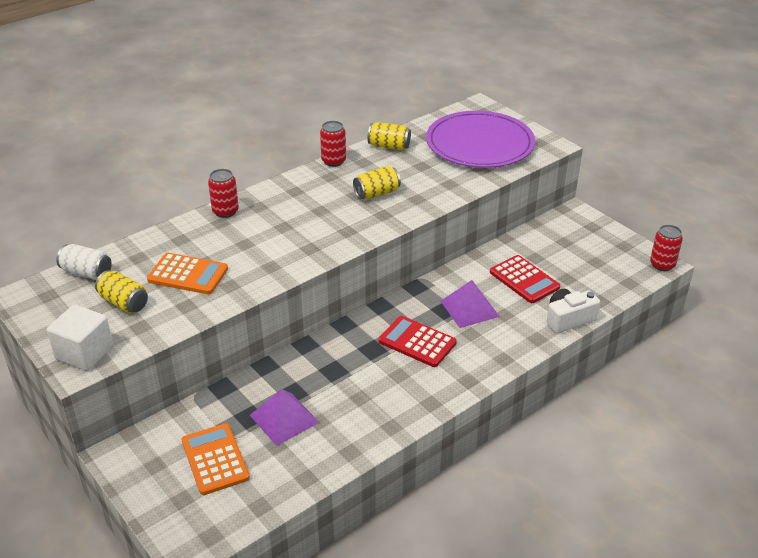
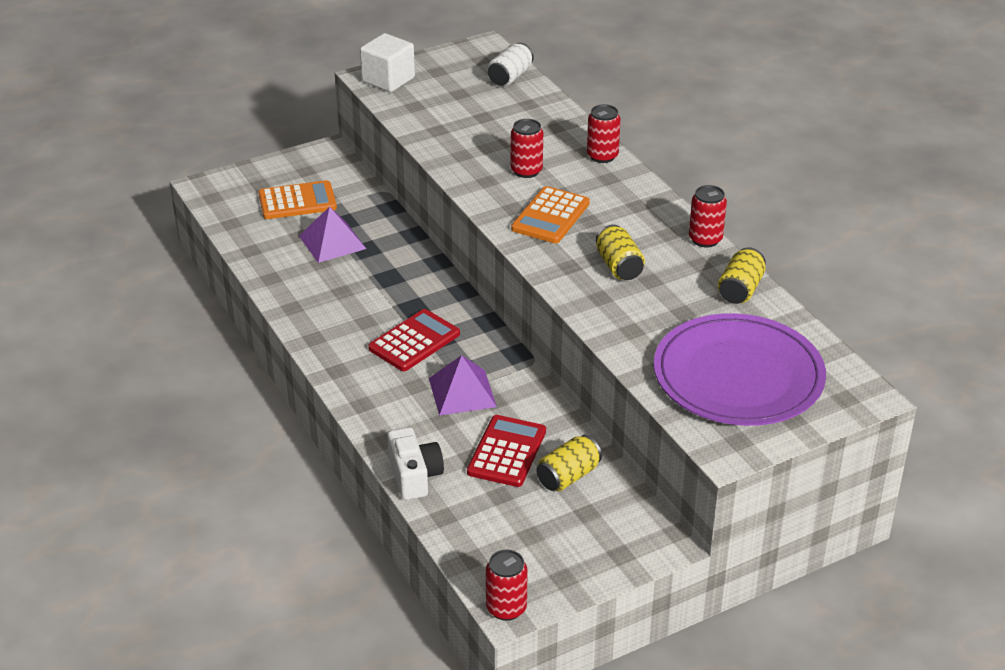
camera: 100 degrees right, 0 degrees up
(124, 303) = (454, 97): yellow can -> yellow can (568, 476)
(188, 274) = (488, 131): orange calculator -> orange calculator (550, 216)
(252, 247) = (526, 171): none -> red can
(524, 280) = (507, 452): red calculator -> red calculator turned 135 degrees clockwise

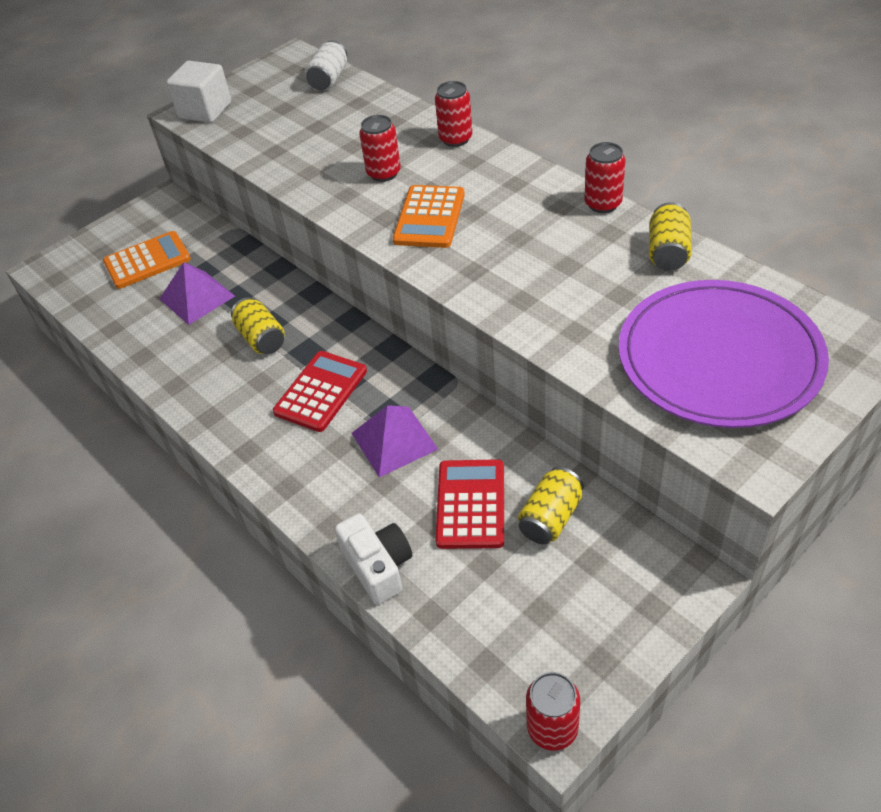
camera: 10 degrees left, 10 degrees up
(619, 266) = (527, 257): yellow can -> yellow can (261, 338)

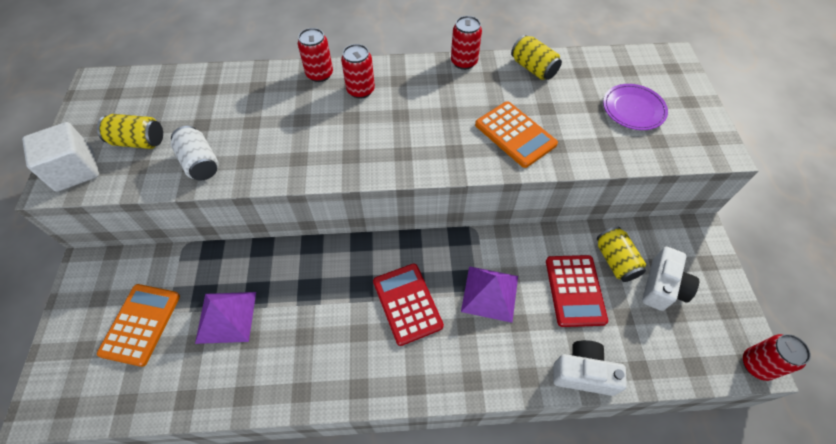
camera: 55 degrees left, 10 degrees up
(261, 338) = (318, 304): yellow can -> yellow can (139, 141)
(329, 79) = (159, 85): white can -> white can (200, 163)
(384, 173) = (304, 127): red can -> red can (360, 90)
(429, 217) = (379, 136): orange calculator -> orange calculator (515, 134)
(471, 504) = (574, 290): red calculator -> red calculator turned 135 degrees counterclockwise
(563, 579) = (662, 287): none -> white camera
(719, 358) = (633, 109): purple plate -> purple plate, size x0.48

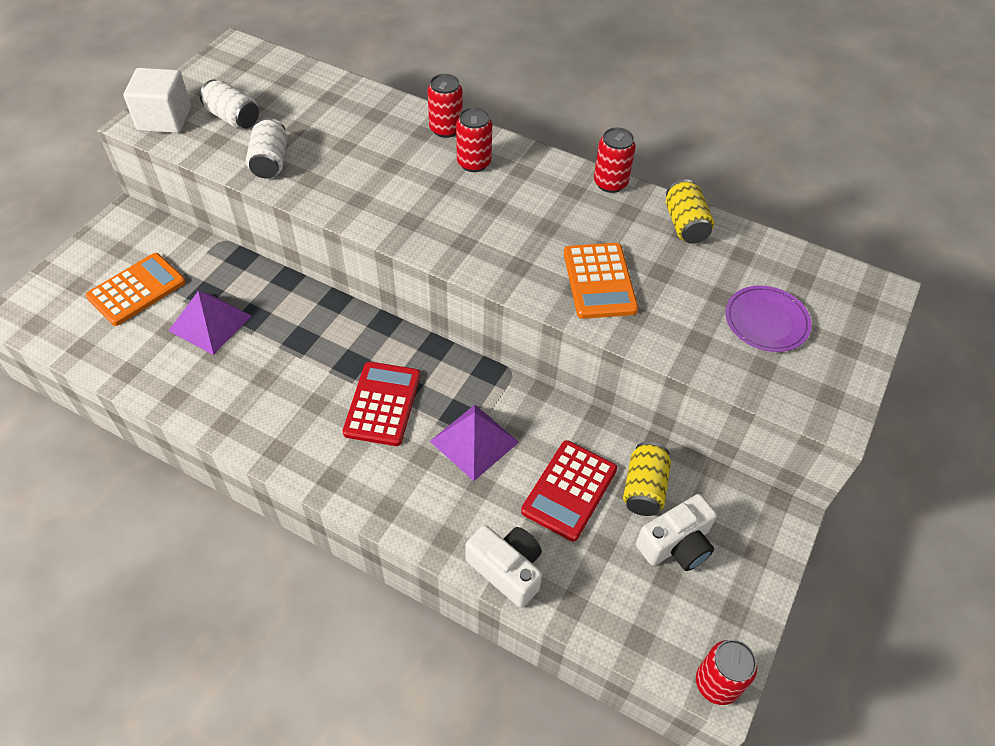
camera: 30 degrees right, 5 degrees down
(139, 141) = (233, 118): yellow can -> white can

